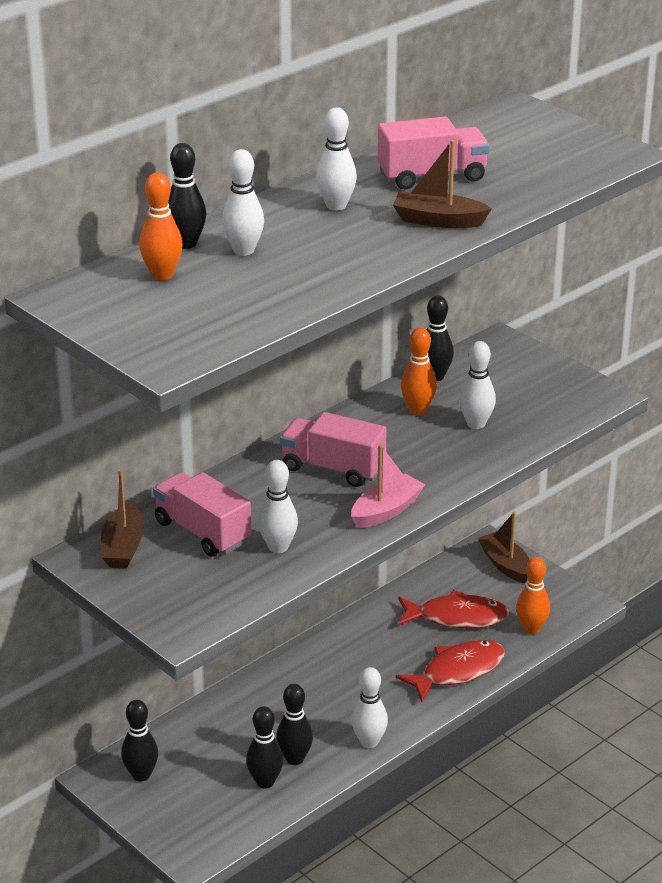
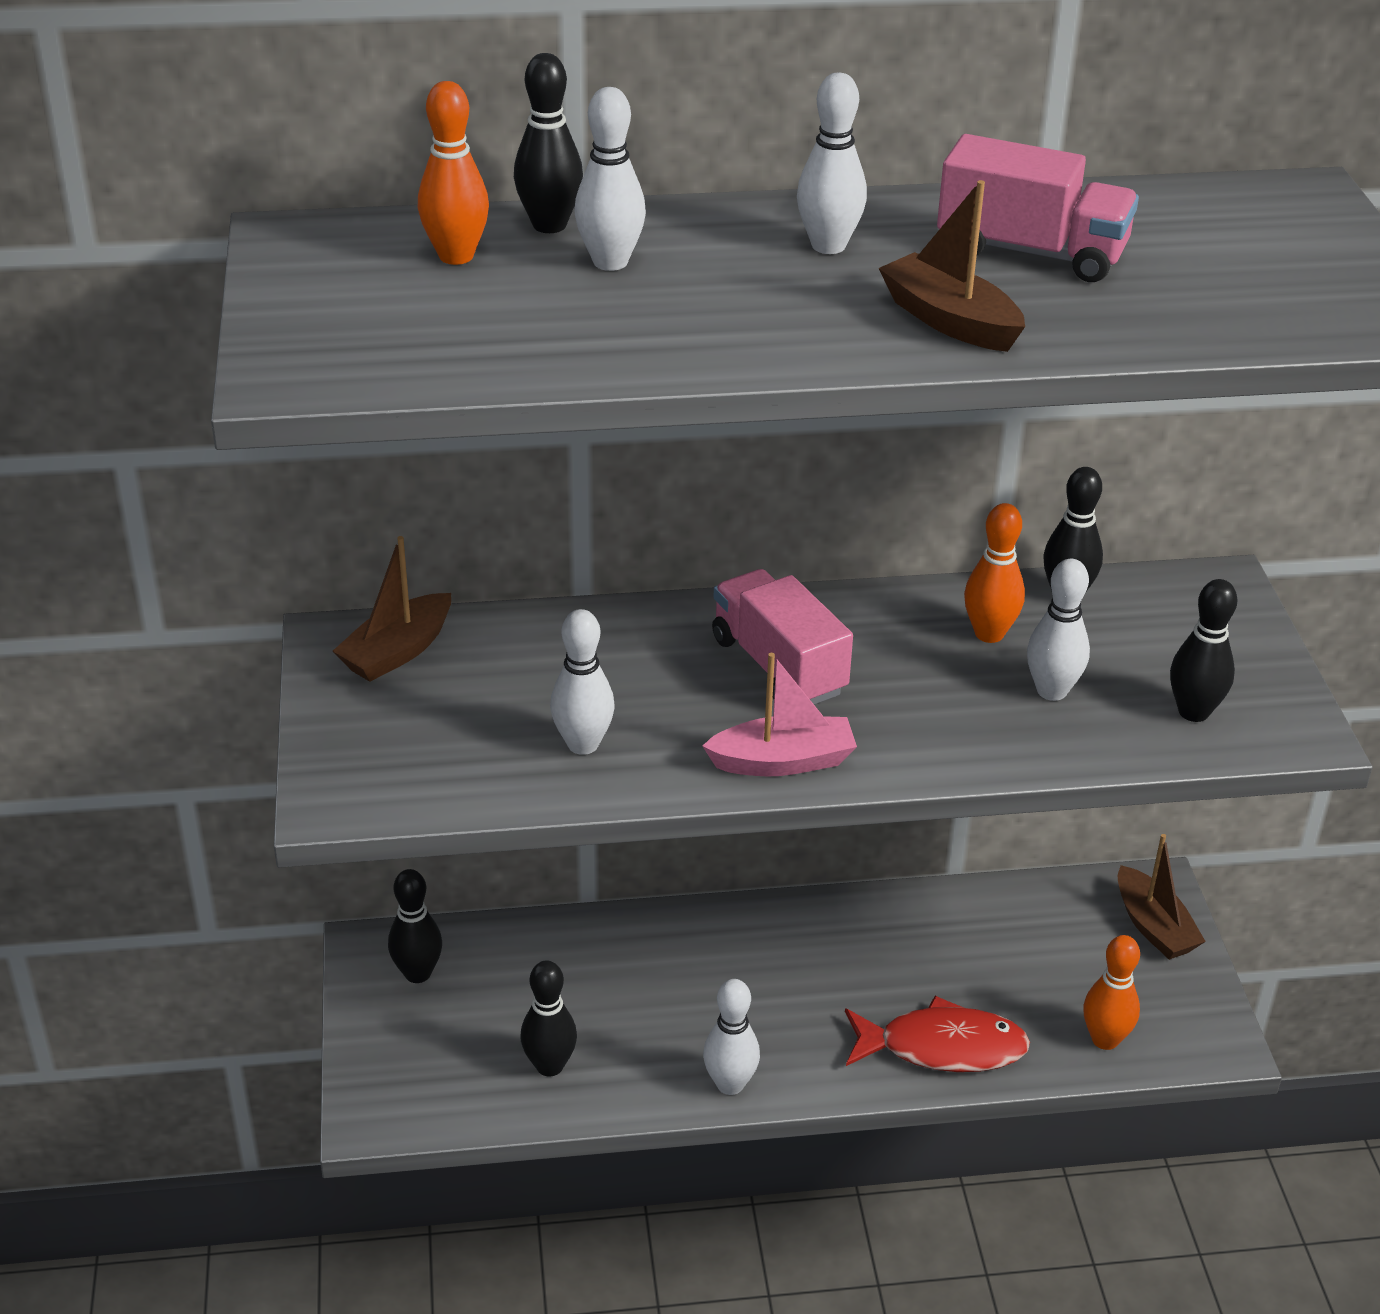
camera: 35 degrees right, 5 degrees up
(202, 532) = (513, 677): pink truck -> none
(294, 759) = (615, 1054): black bowling pin -> black bowling pin (1193, 712)
(457, 617) = (1014, 969): red fish -> none
(505, 565) = (1153, 927): brown boat -> brown boat turned 150 degrees clockwise

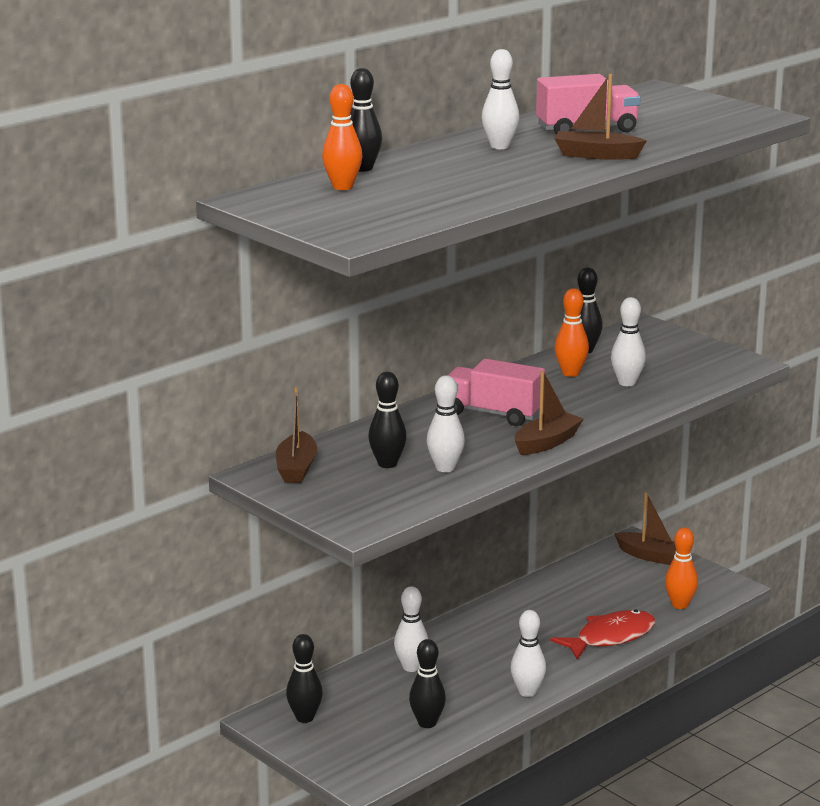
camera: 35 degrees left, 15 degrees down
(610, 262) = (417, 172): white bowling pin -> white bowling pin (411, 667)
(783, 761) = (547, 443): pink boat -> brown boat
(1193, 712) = (695, 370): black bowling pin -> black bowling pin (387, 464)

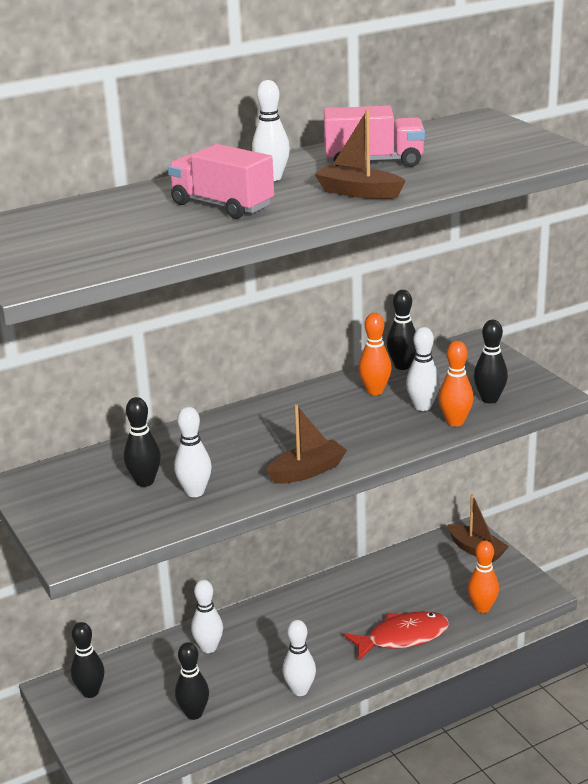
camera: 15 degrees right, 5 degrees up
(296, 468) = (60, 478): brown boat -> none
(342, 187) = (79, 218): orange bowling pin -> orange bowling pin (455, 422)
(362, 168) = (119, 197): black bowling pin -> black bowling pin (489, 399)
(493, 413) = (276, 431): pink truck -> pink truck (222, 205)

